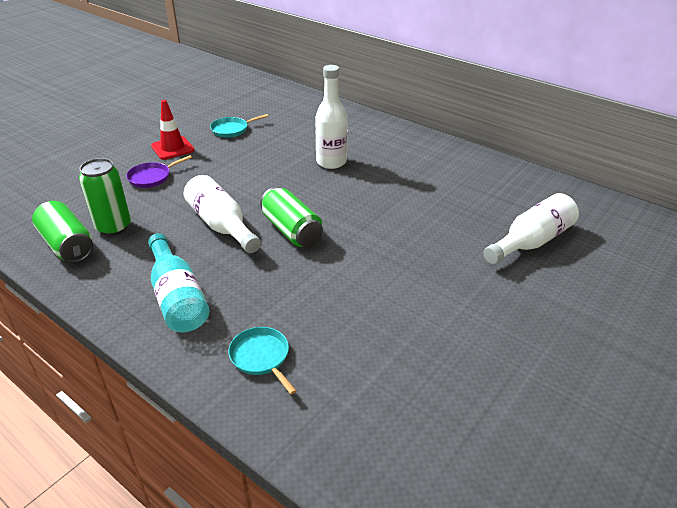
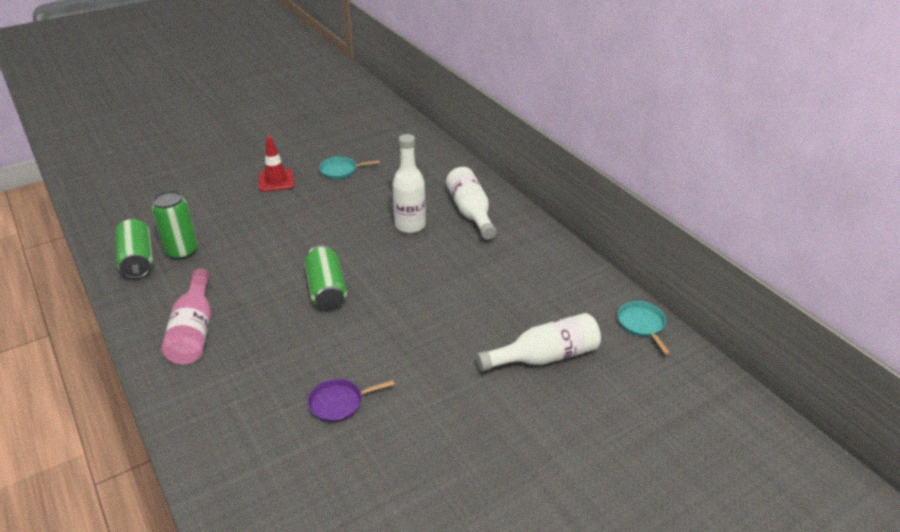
camera: 20 degrees right, 0 degrees up
(152, 177) = (241, 208): purple pan -> purple pan (339, 403)
(177, 297) = (194, 331): turquoise bottle -> pink bottle
(221, 225) = (270, 270): white bottle -> white bottle (471, 212)
(261, 357) = (226, 403): turquoise pan -> turquoise pan (642, 324)

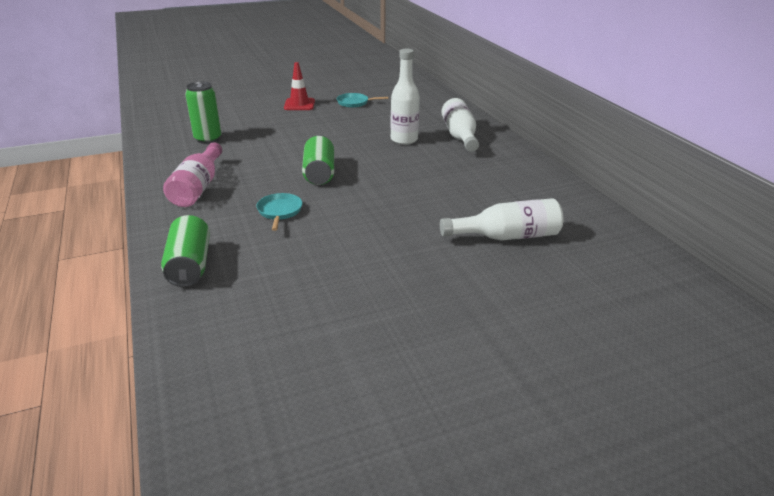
camera: 10 degrees right, 5 degrees down
(137, 260) = (170, 141): green can -> green can (190, 265)
(339, 403) = (306, 247): purple pan -> none
(642, 324) = (606, 224): turquoise pan -> turquoise pan (279, 211)

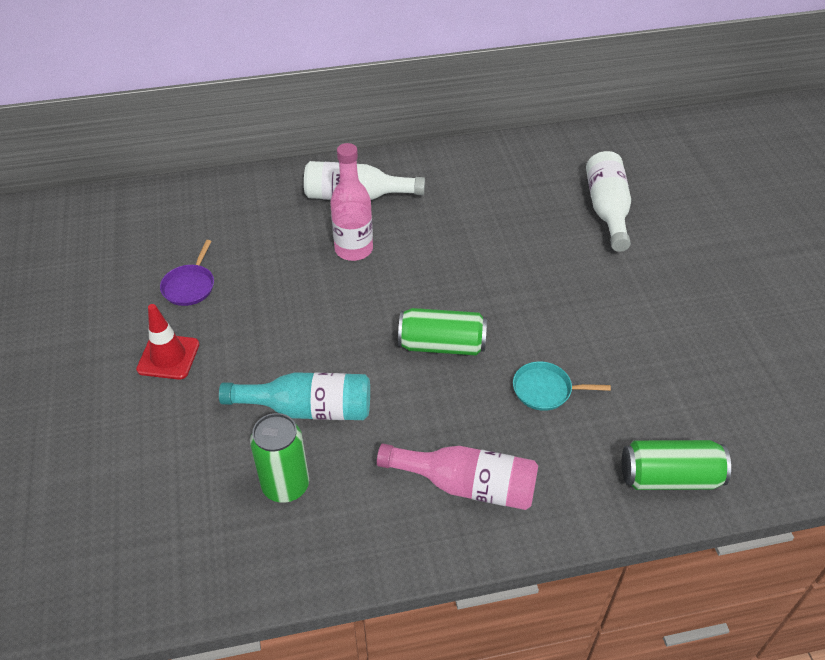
camera: 80 degrees left, 15 degrees up
(262, 139) = (308, 409): none -> turquoise bottle
(354, 103) = (190, 286): turquoise pan -> purple pan
(404, 140) = (353, 249): white bottle -> pink bottle

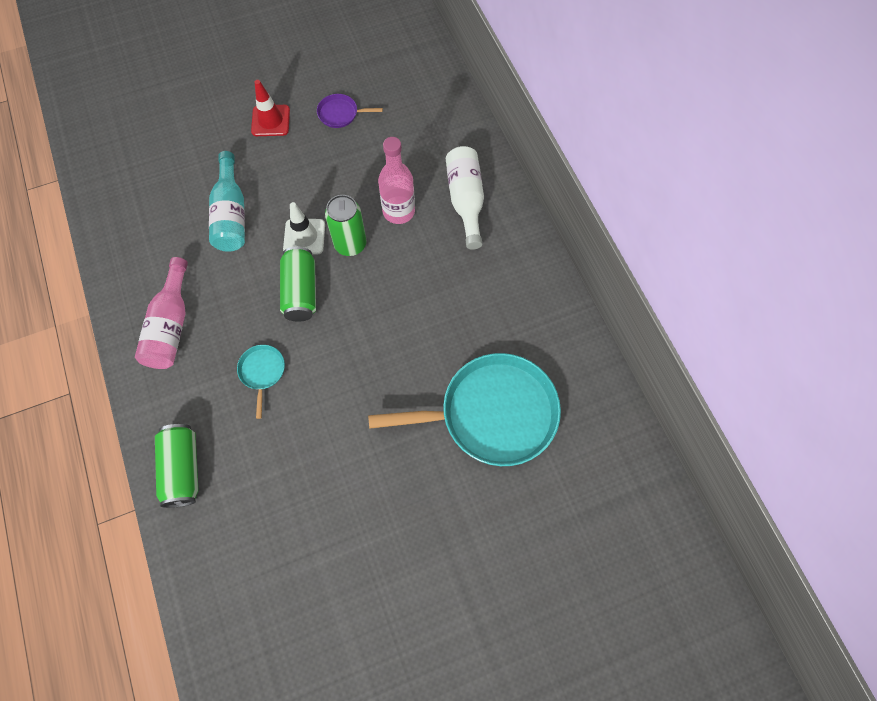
camera: 80 degrees right, 20 degrees up
(285, 485) = (167, 215): green can -> green can (350, 244)
(364, 336) = (304, 237): none -> white traffic cone
(607, 210) = (492, 413): white bottle -> turquoise pan

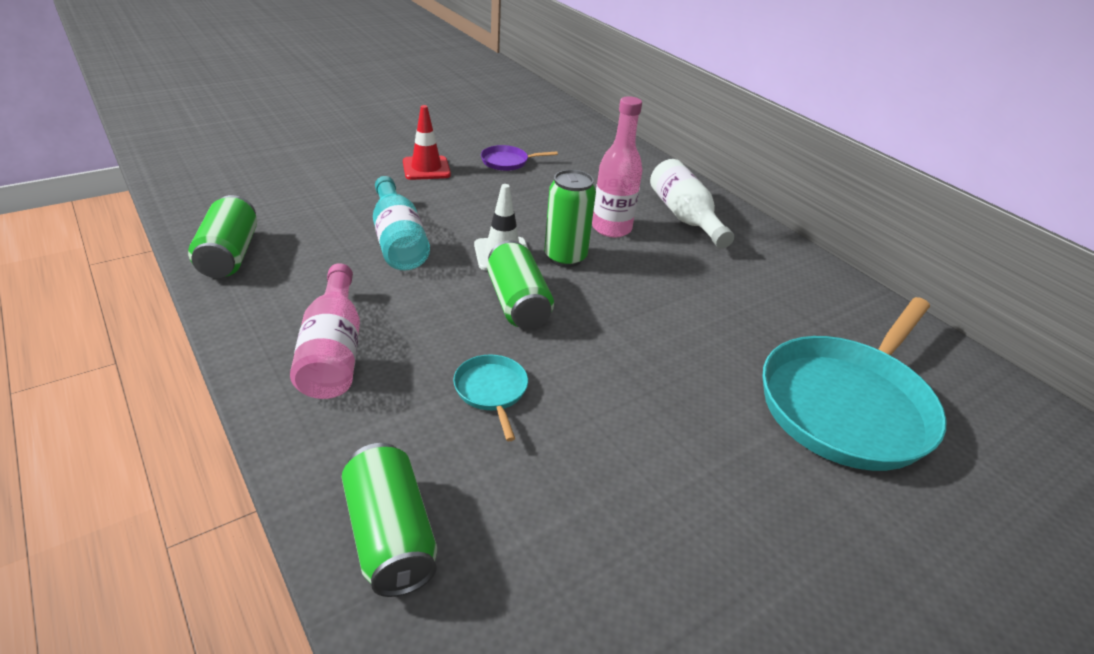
camera: 15 degrees left, 30 degrees down
(114, 223) = (230, 255): none -> green can
(492, 413) = (847, 405): turquoise pan -> turquoise pan turned 150 degrees clockwise

